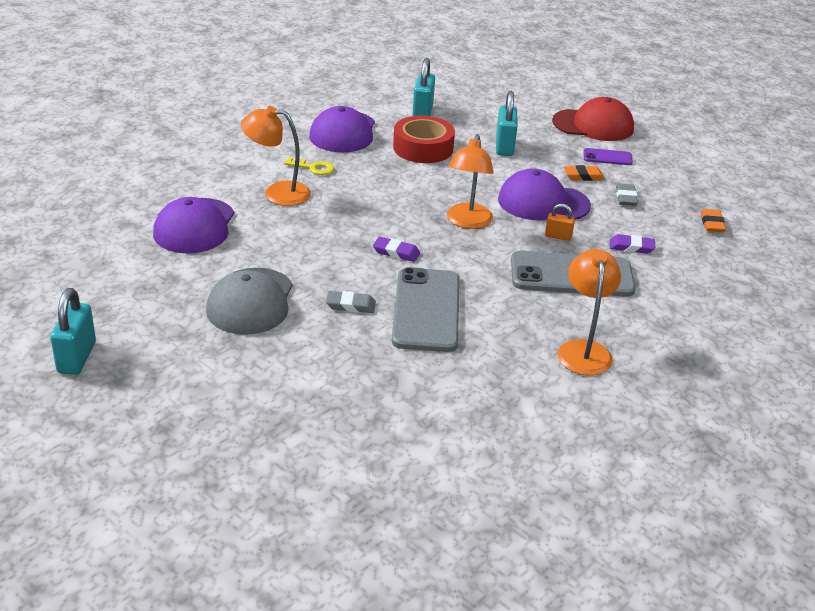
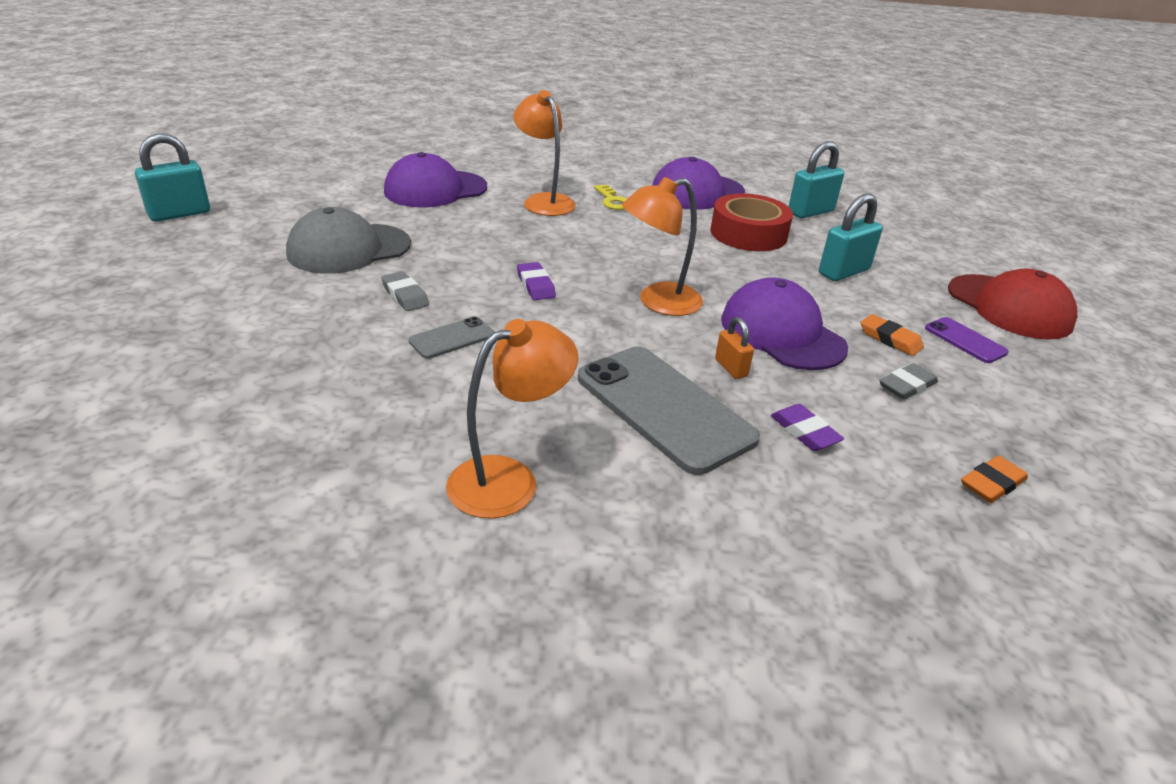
camera: 50 degrees right, 0 degrees up
(426, 310) = (452, 338): grey phone -> grey phone, size x0.47

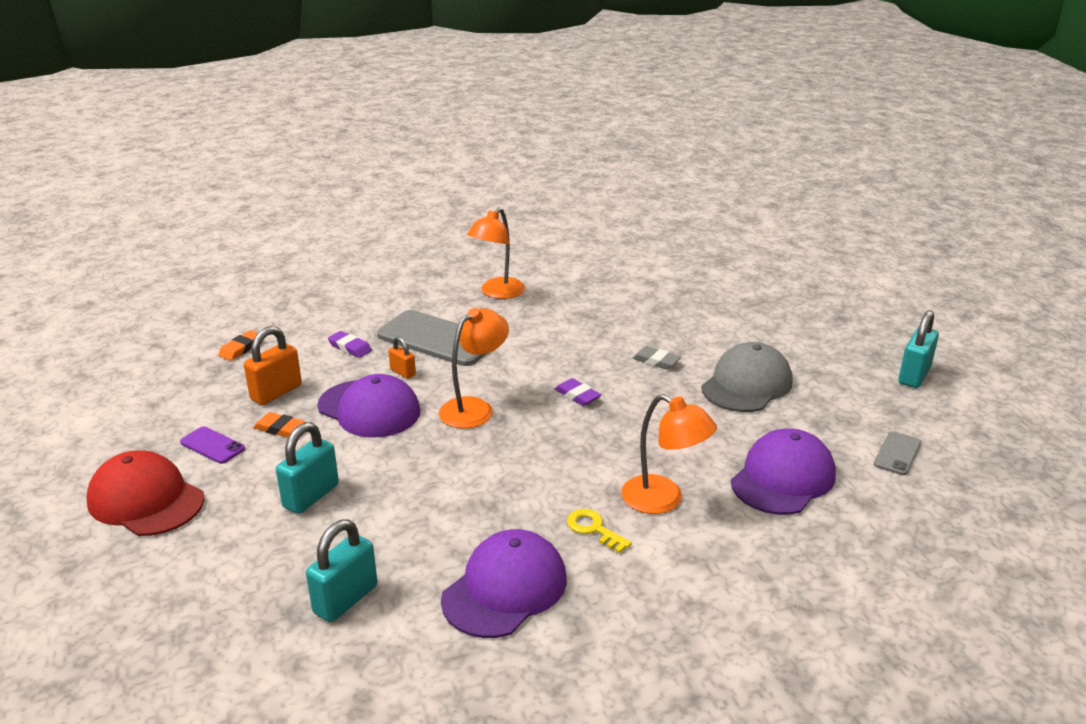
camera: 160 degrees right, 5 degrees down
(452, 338) = (592, 343): grey phone -> grey phone (897, 454)
(748, 234) = (419, 524): red tape -> none
(907, 386) = (276, 392): grey eraser -> orange padlock

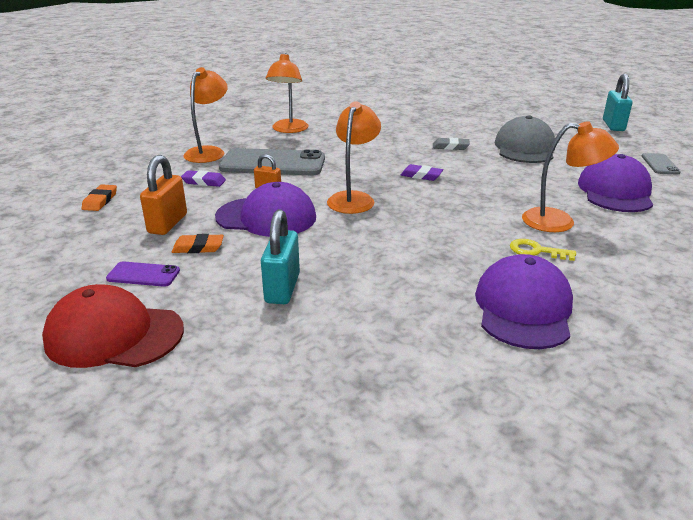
camera: 25 degrees left, 0 degrees up
(345, 599) = (403, 356): turquoise padlock -> none
(388, 307) = (209, 152): none -> orange lamp

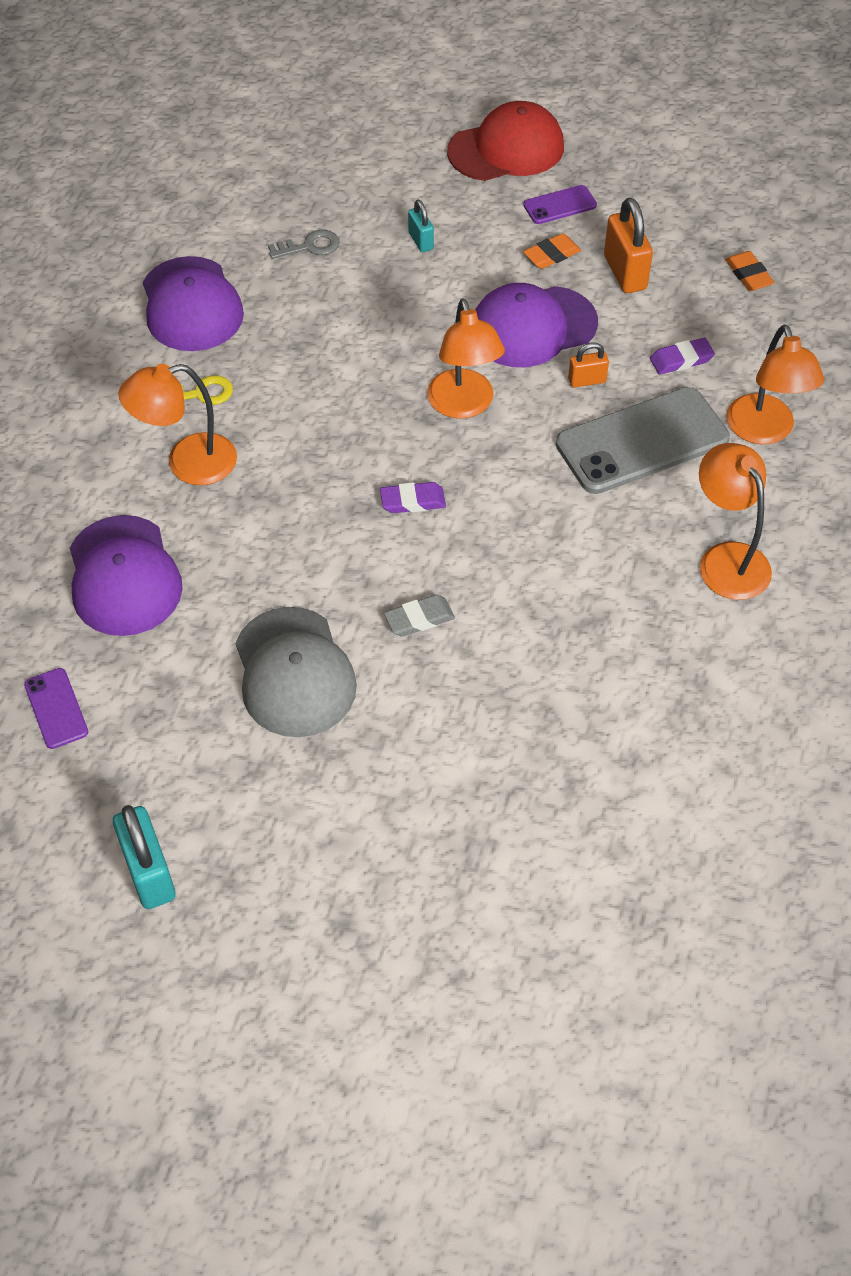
camera: 150 degrees right, 25 degrees up
(282, 288) = (420, 241): turquoise padlock -> turquoise padlock, size x0.57
(383, 317) = (310, 246): none -> grey key
(660, 164) = (56, 708): grey phone -> purple phone

